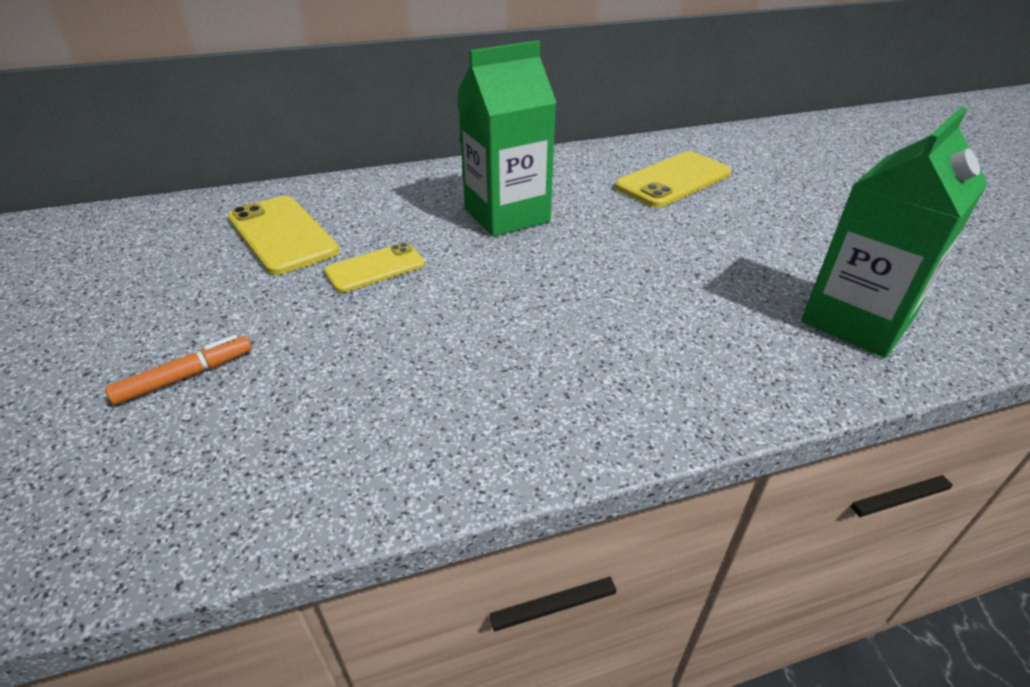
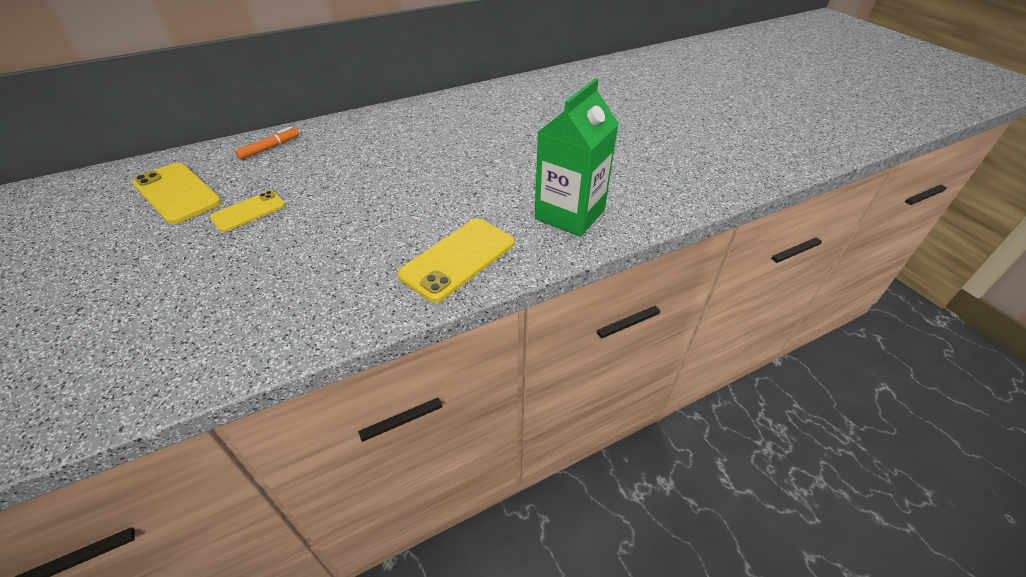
camera: 10 degrees left, 5 degrees up
(185, 377) = (111, 303): orange marker -> orange marker (269, 148)
(507, 215) = (347, 162): green carton -> none
(673, 180) = (470, 124): yellow phone -> yellow phone (458, 259)

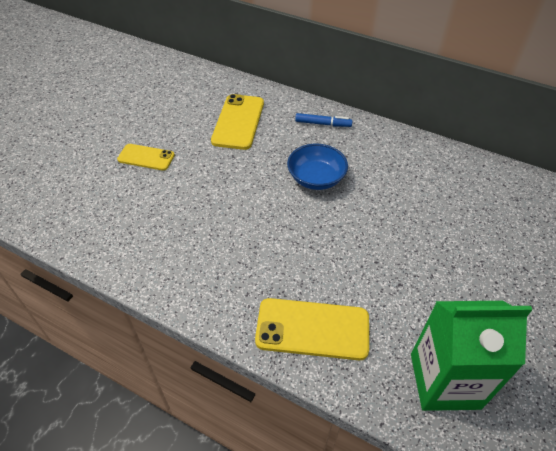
camera: 55 degrees right, 5 degrees up
(248, 212) = (253, 168): yellow phone -> yellow phone (146, 157)
(269, 148) = (322, 124): orange marker -> blue marker
(319, 181) = (316, 178): none -> blue bowl

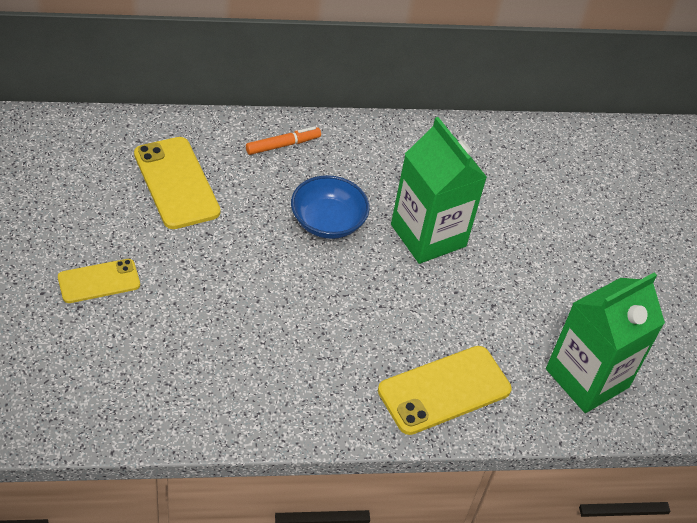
camera: 40 degrees left, 0 degrees up
(322, 124) = (282, 145): blue marker -> orange marker
(383, 215) = (428, 235): none -> green carton

